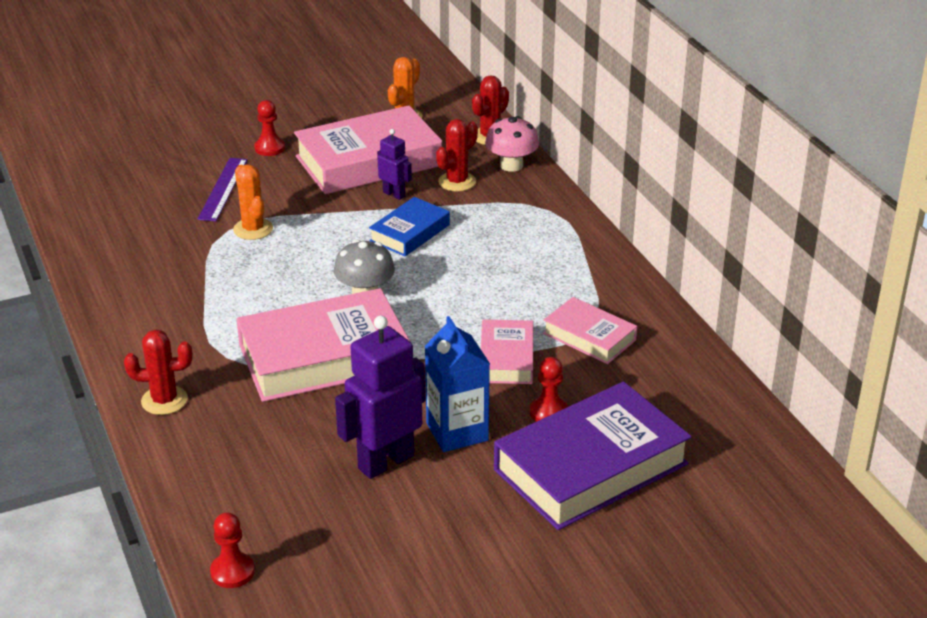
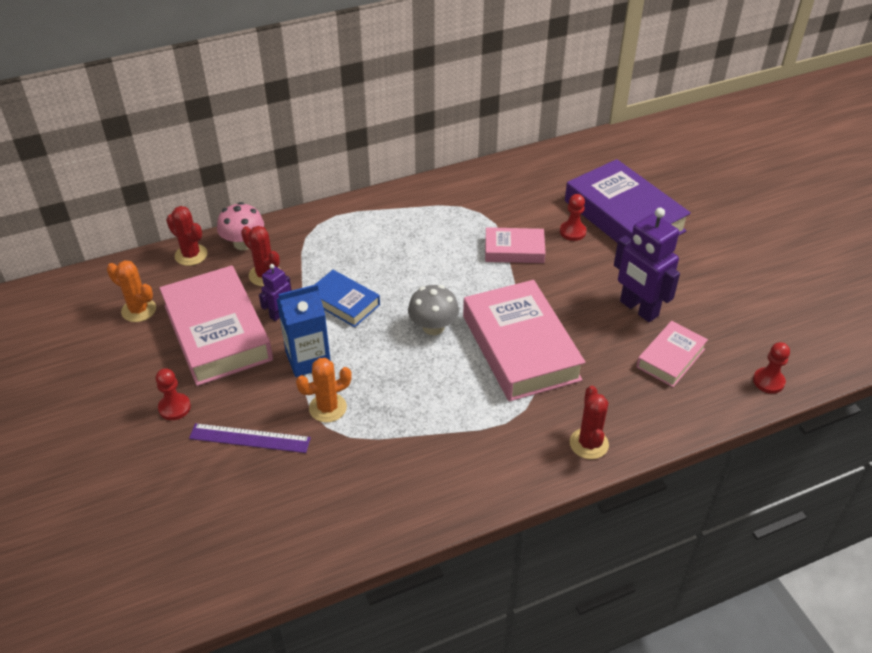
camera: 90 degrees left, 10 degrees up
(457, 432) = (600, 274): blue carton -> blue carton (308, 359)
(589, 337) = (486, 211): pink book -> pink book (670, 358)

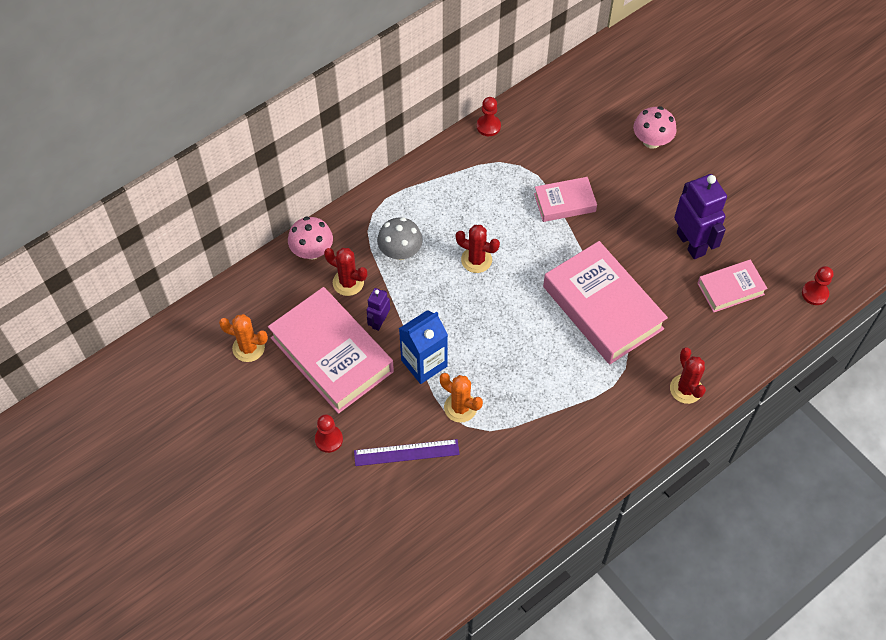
camera: 15 degrees left, 15 degrees up
(191, 255) = (268, 275): red cactus -> red cactus (476, 260)
(327, 408) = (460, 407): orange cactus -> orange cactus turned 75 degrees clockwise
(344, 302) = (432, 296): blue book -> none
(433, 327) = (520, 304): grey mushroom -> grey mushroom (400, 251)
(572, 232) = (611, 169): red pawn -> red pawn (488, 126)
(624, 216) = (651, 141): purple book -> pink mushroom
(638, 309) = (691, 243): purple robot -> purple robot turned 150 degrees counterclockwise
(670, 358) = (730, 289): pink book -> pink book turned 45 degrees clockwise

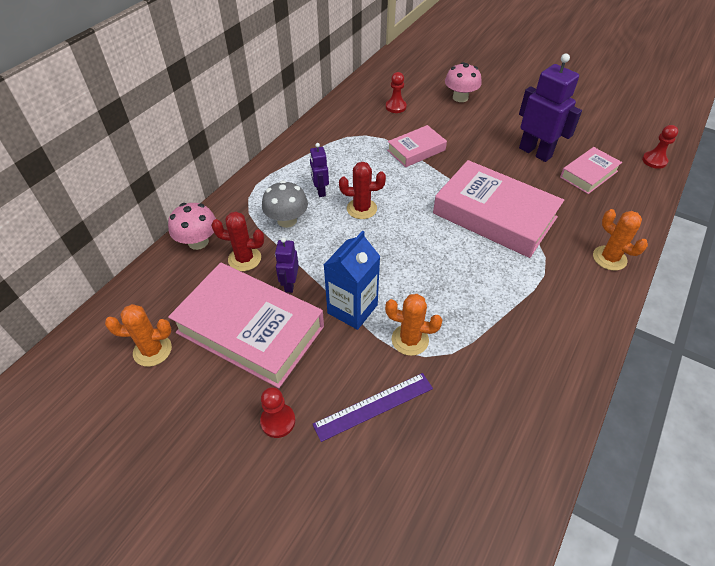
camera: 20 degrees left, 10 degrees down
(445, 226) = (320, 191): none -> purple robot
(488, 126) = (325, 116): red pawn -> red pawn (396, 107)
(686, 389) = (609, 258): red cactus -> orange cactus

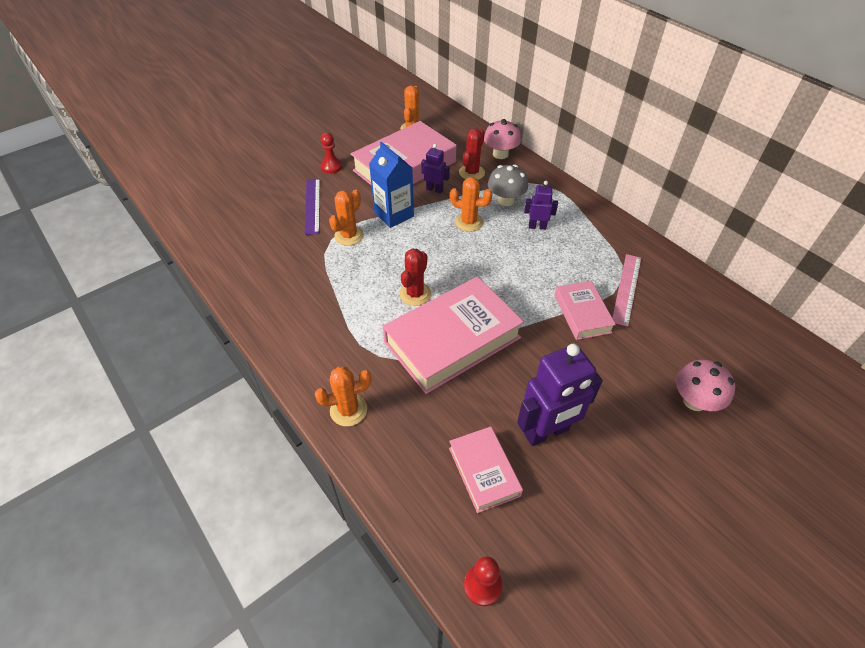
camera: 110 degrees right, 0 degrees up
(336, 241) = (468, 222): none -> orange cactus
(361, 209) = (502, 247): red cactus -> red cactus (415, 294)
(374, 132) = (626, 288): none -> pink ruler
(396, 107) = (678, 323): red pawn -> none

